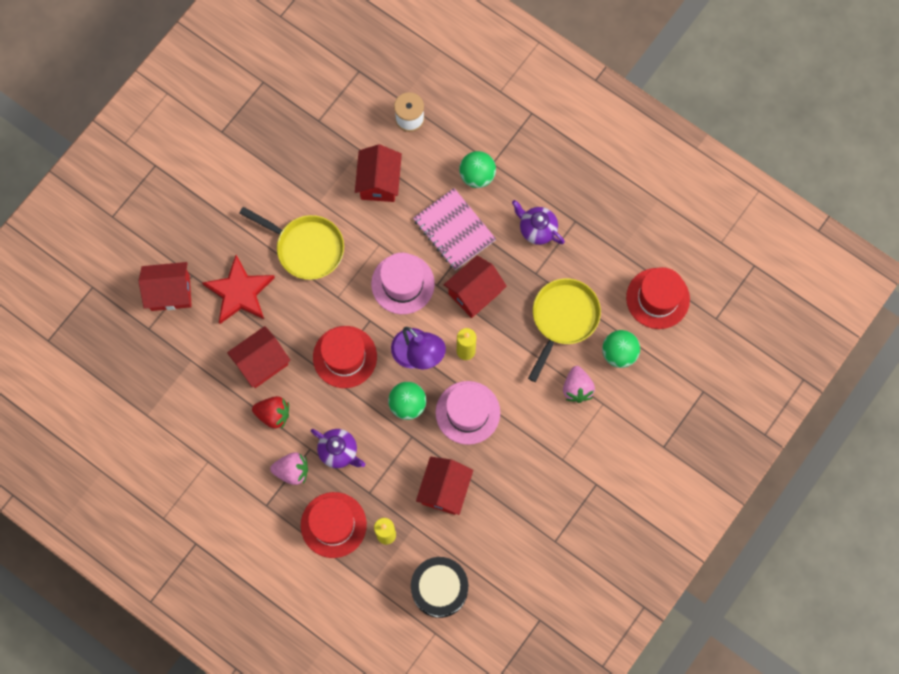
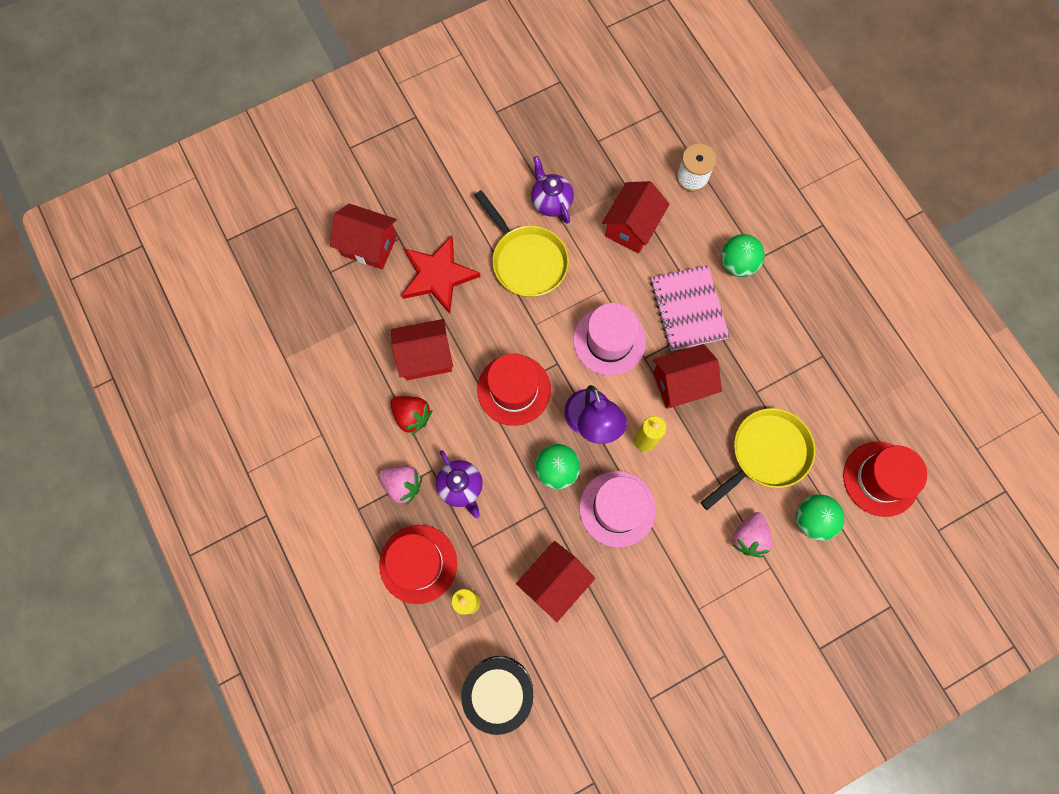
camera: 25 degrees right, 0 degrees up
(537, 229) = (777, 346): purple teapot -> purple teapot (551, 202)

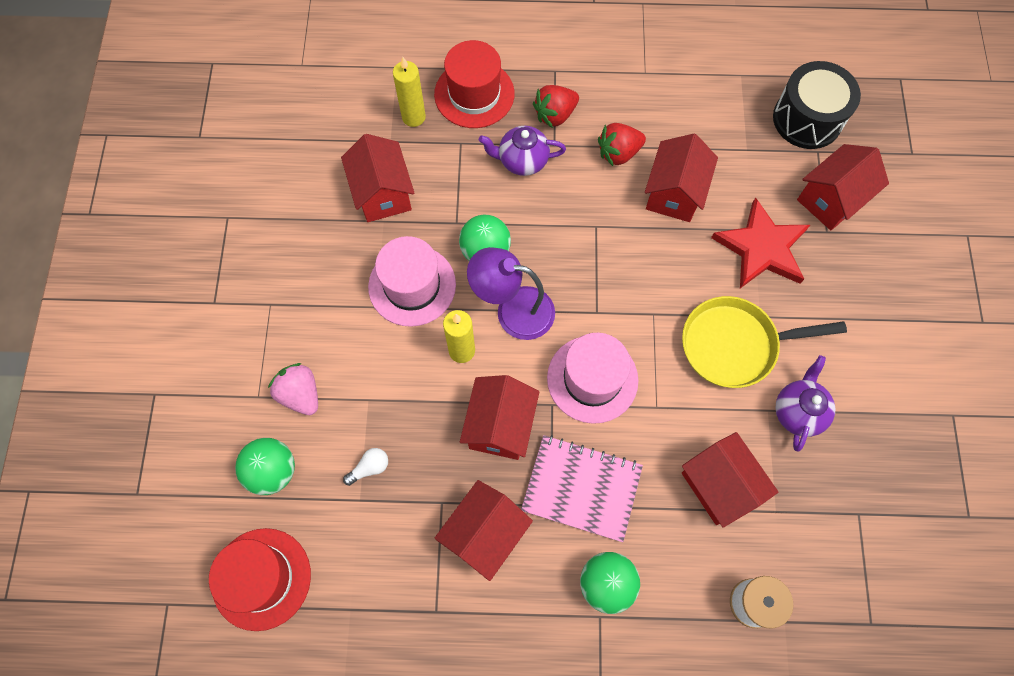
camera: 120 degrees right, 5 degrees down
(403, 485) = (555, 115): pink strawberry -> red strawberry
(499, 691) = (323, 103): black drum -> black drum (807, 119)
(514, 389) = (592, 256): red hat -> none
(551, 202) = (798, 412): purple teapot -> purple teapot turned 75 degrees counterclockwise
(757, 353) = (484, 534): none -> red house
(766, 454) = (369, 468): yellow pan -> white light bulb

